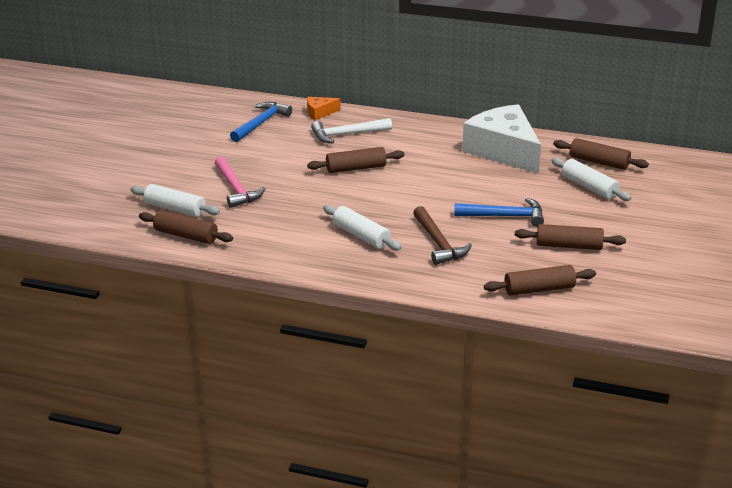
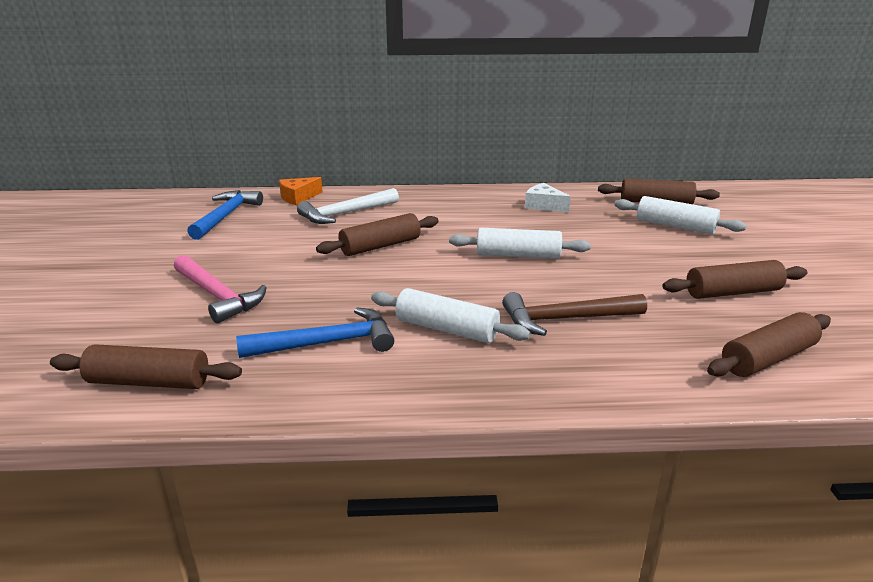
camera: 20 degrees left, 5 degrees down
(175, 209) = (120, 340): white rolling pin -> white rolling pin (518, 255)
(438, 243) = (565, 319): brown hammer -> brown hammer turned 120 degrees clockwise
(503, 151) = (543, 206): white cheese -> white cheese, size x0.42
(505, 216) = (616, 271): blue hammer -> blue hammer (327, 343)

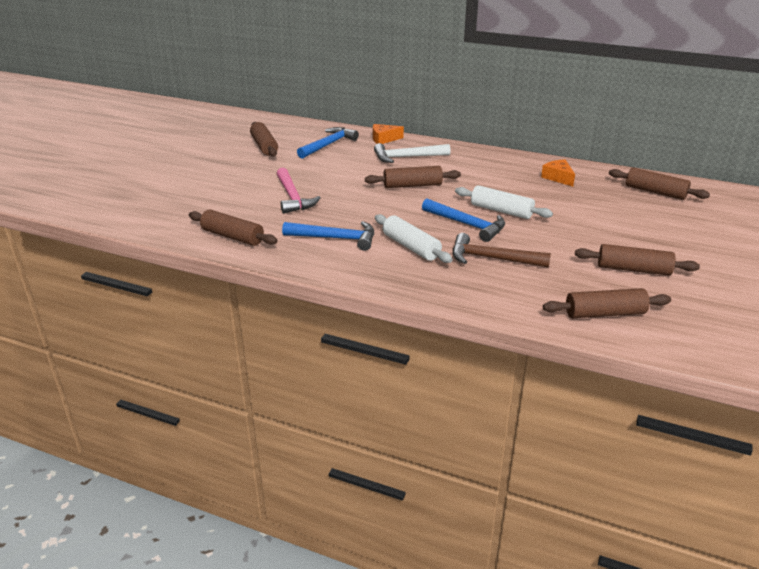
camera: 25 degrees right, 5 degrees up
(128, 233) = (264, 146): none -> brown rolling pin
(493, 281) = (467, 225): none -> blue hammer
(543, 206) = (558, 178): white cheese -> orange cheese
(675, 226) = (648, 214): white rolling pin -> none

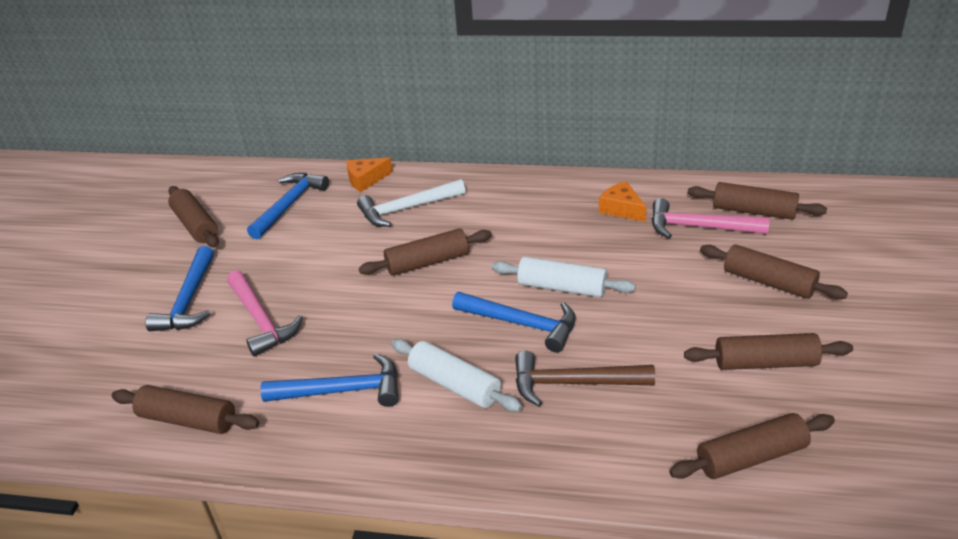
camera: 10 degrees left, 5 degrees up
(249, 181) = (189, 300): none -> blue hammer
(611, 194) = (699, 227): none -> pink hammer
(652, 229) = (768, 282): none -> brown rolling pin

